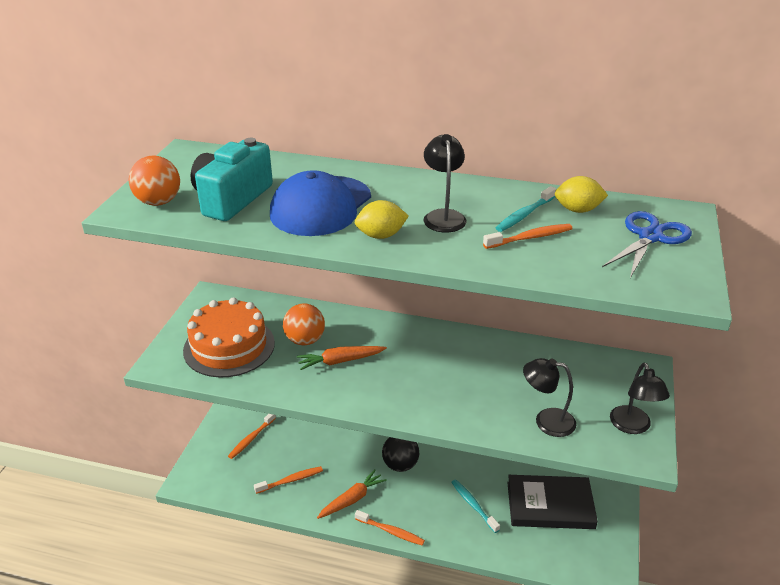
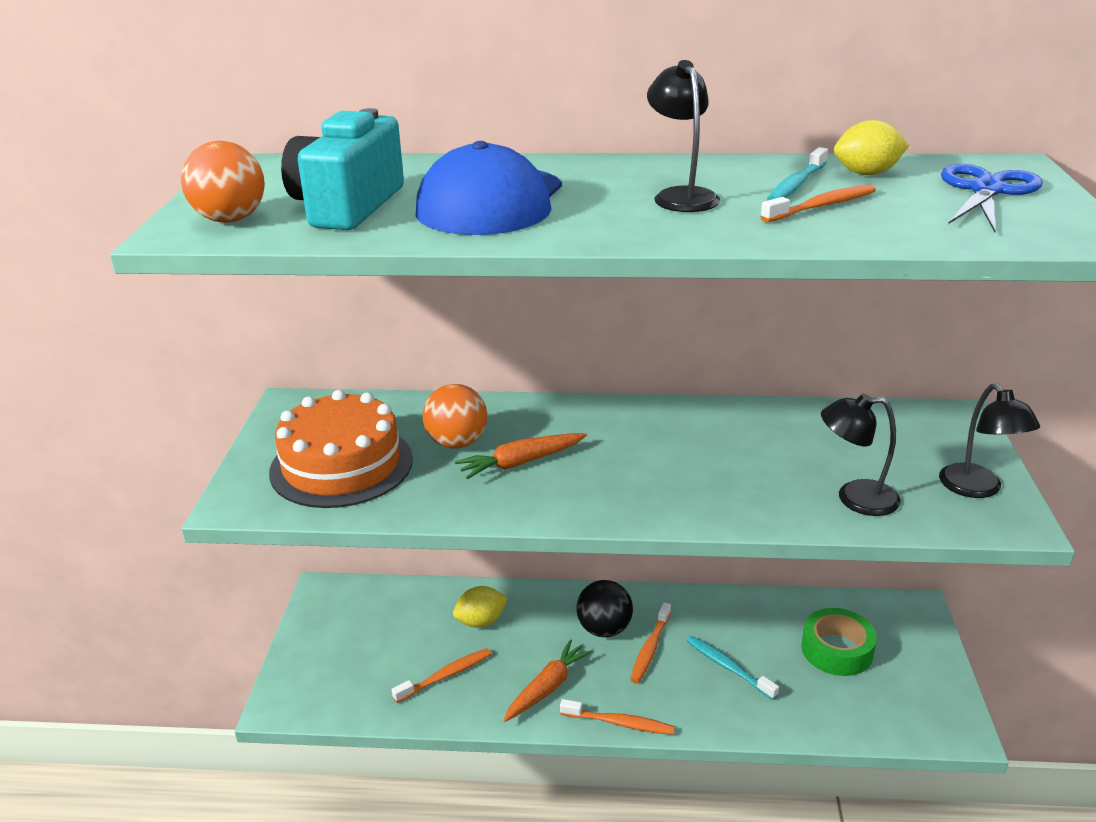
camera: 10 degrees left, 5 degrees down
(251, 438) = (368, 626): orange toothbrush -> orange toothbrush (650, 648)
(381, 235) = (602, 224): yellow lemon -> yellow lemon (481, 621)
(550, 505) = (837, 650): black book -> green tape

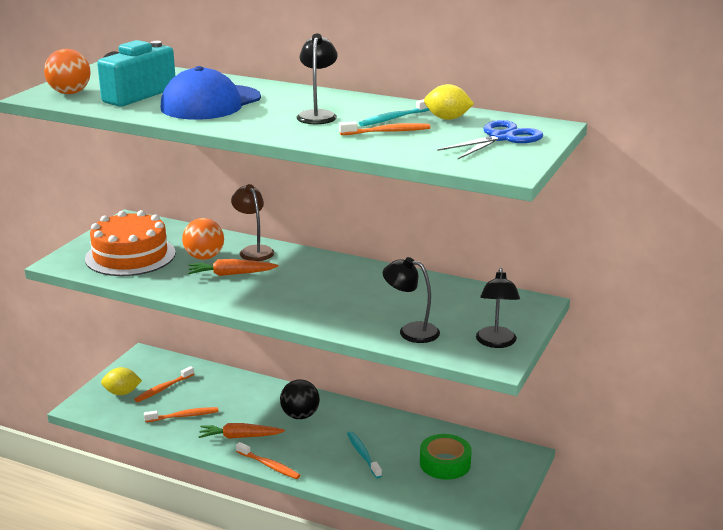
camera: 20 degrees right, 5 degrees down
(481, 621) = (226, 393): yellow lemon -> yellow lemon (122, 393)
(519, 416) = (254, 250): none -> brown lamp
(547, 687) = (240, 437): orange carrot -> orange carrot turned 150 degrees counterclockwise
(650, 648) = (321, 432): orange toothbrush -> orange toothbrush (163, 388)

